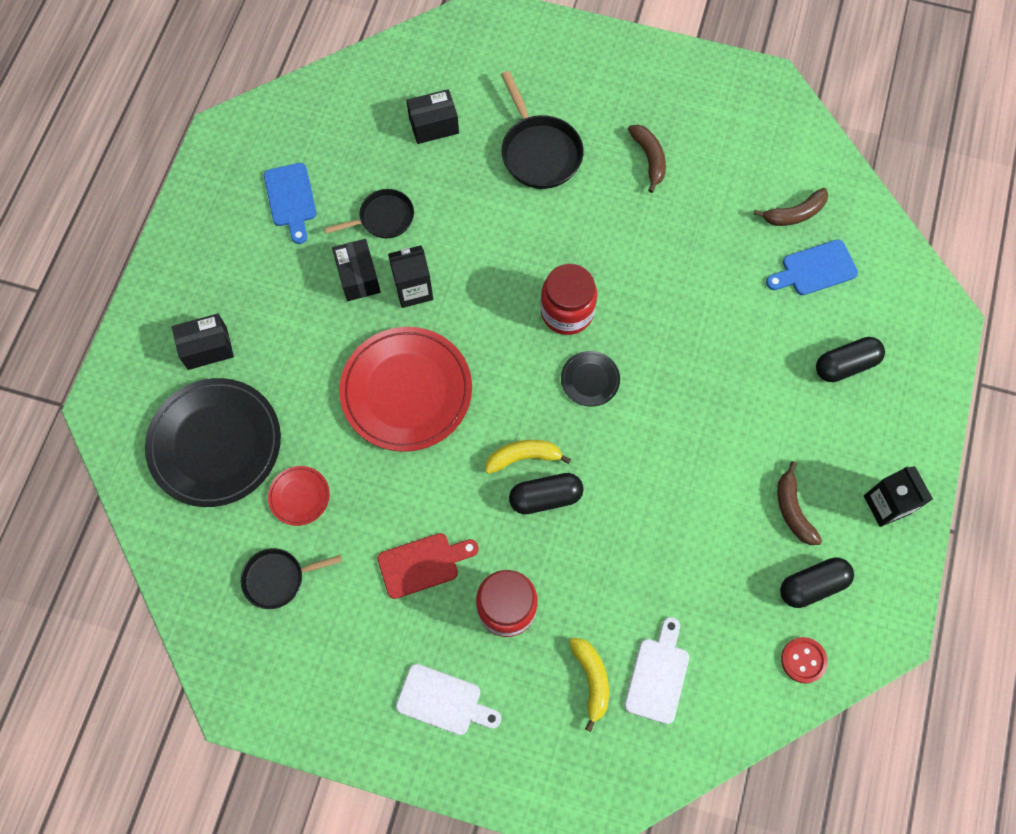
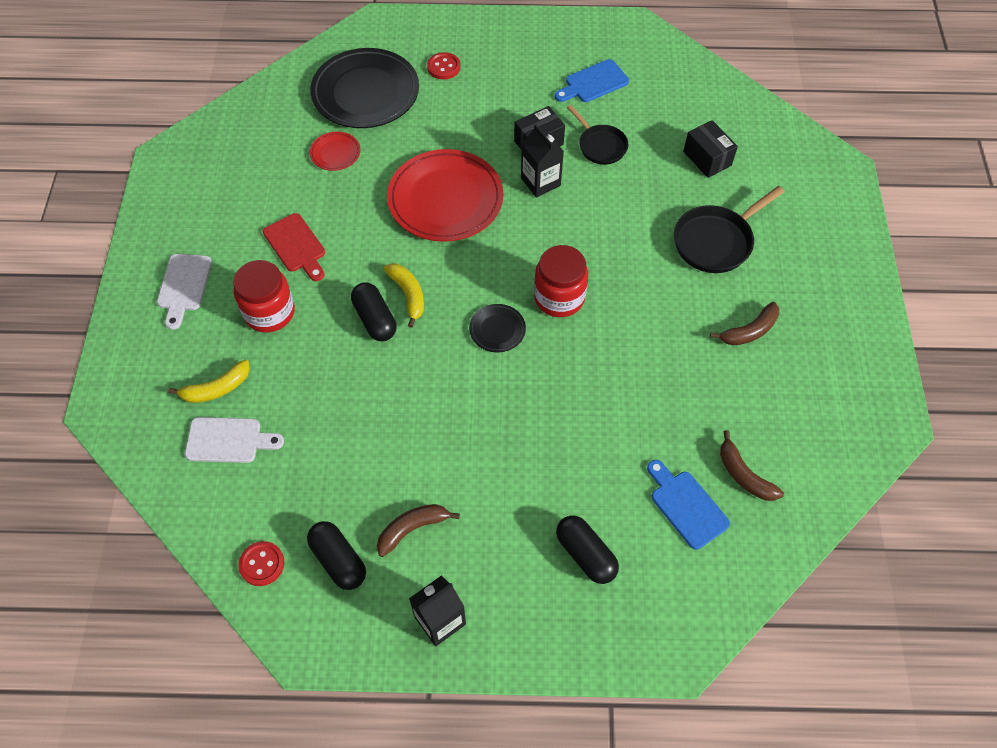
camera: 75 degrees right, 10 degrees down
(207, 348) = (443, 67): black box -> red button
(278, 578) = (265, 157): black pan -> none

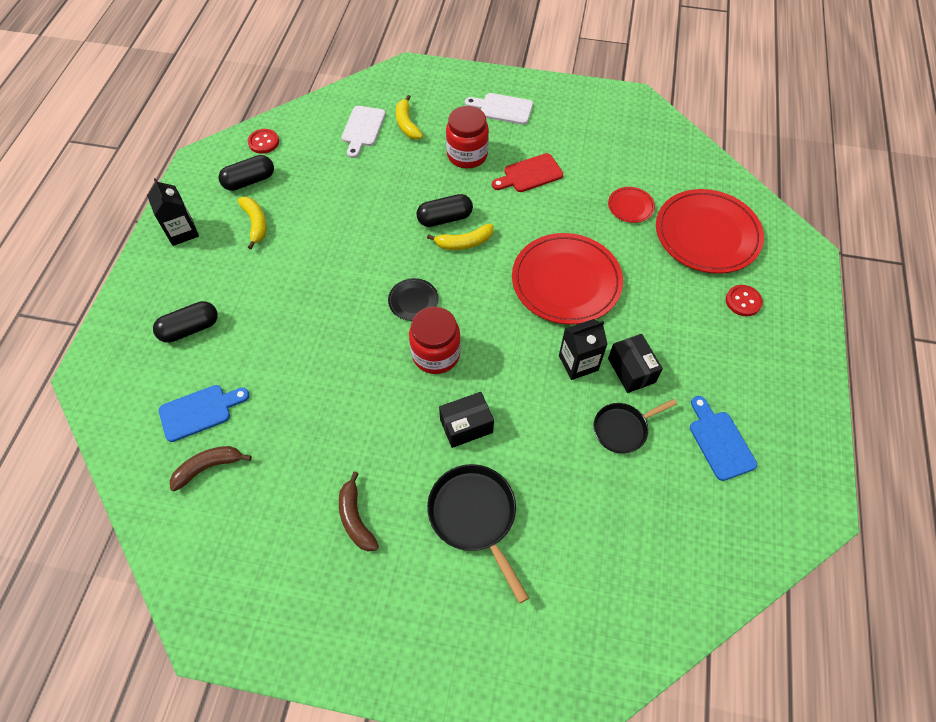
camera: 100 degrees right, 0 degrees up
(365, 92) = (707, 234): black plate -> red plate
(412, 529) = (255, 223): brown banana -> yellow banana
(707, 158) = (594, 540): black box -> black box (466, 426)

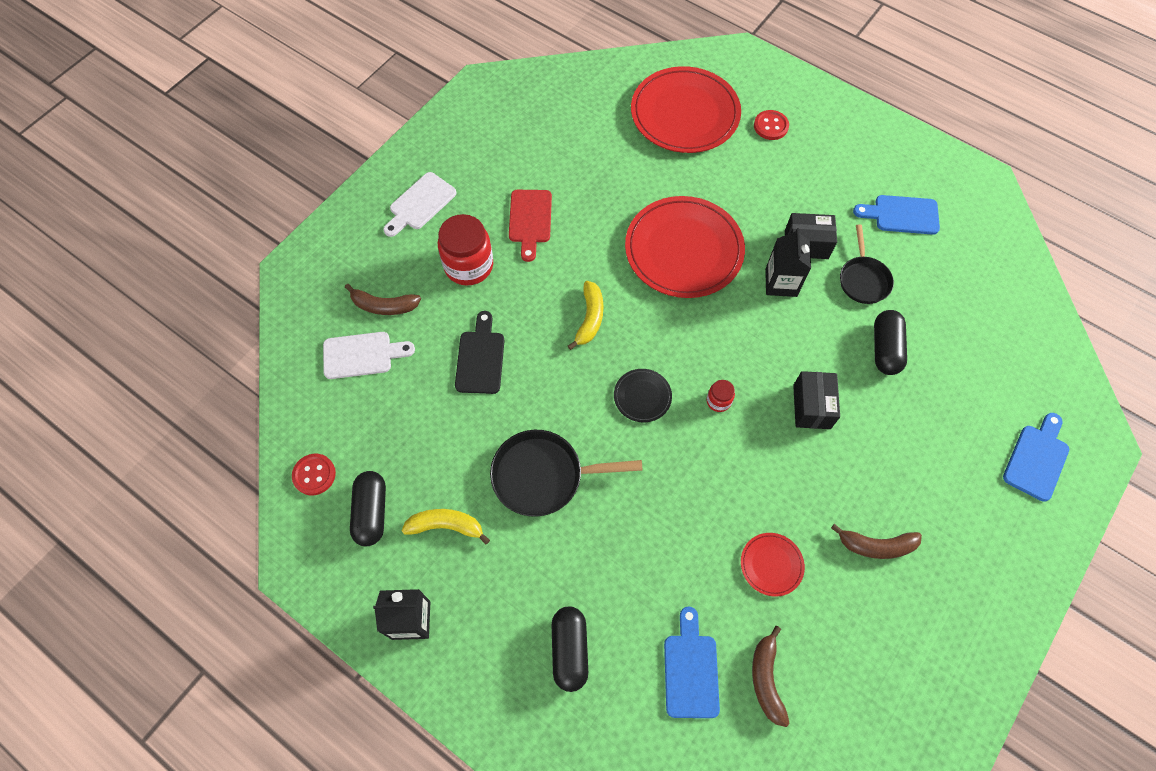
camera: 65 degrees left, 5 degrees up
(362, 129) = (362, 355): white cutting board -> white cutting board turned 45 degrees counterclockwise
(394, 191) = (480, 358): none -> black cutting board
(407, 124) = (384, 306): yellow banana -> brown banana
(436, 354) = (718, 401): red jar -> red jar, size x0.47
(445, 218) = (547, 323): black capsule -> black capsule (885, 348)
(475, 517) = (909, 438): black pan -> black pan (543, 476)
(510, 646) = (1037, 459): none -> blue cutting board
(630, 206) = (620, 155): red plate -> red plate (771, 565)

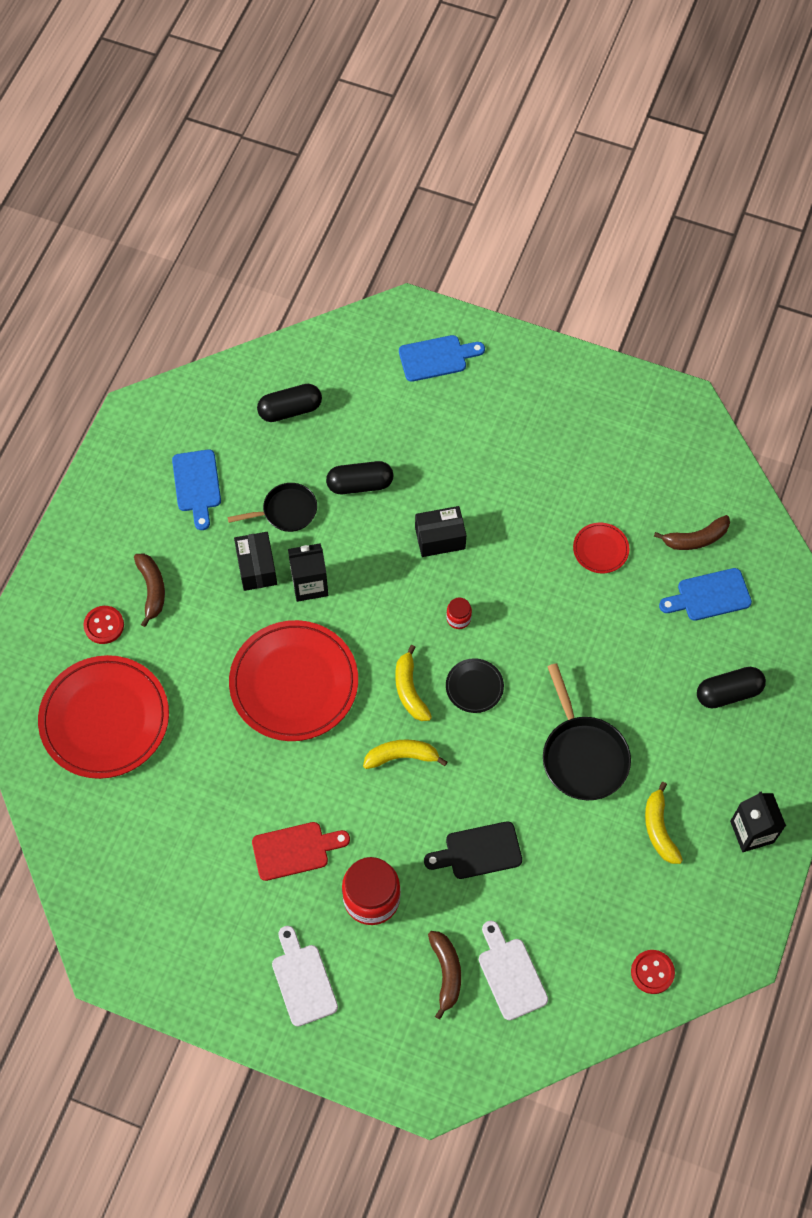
camera: 105 degrees left, 0 degrees up
(371, 512) = (669, 902): black capsule -> black capsule (290, 410)
(420, 204) = (303, 980): white cutting board -> white cutting board turned 135 degrees counterclockwise
(653, 340) = (410, 690): none -> yellow banana
(876, 546) = (556, 472): brown banana -> brown banana (152, 589)
(1037, 459) = (436, 358): blue cutting board -> blue cutting board turned 150 degrees clockwise

